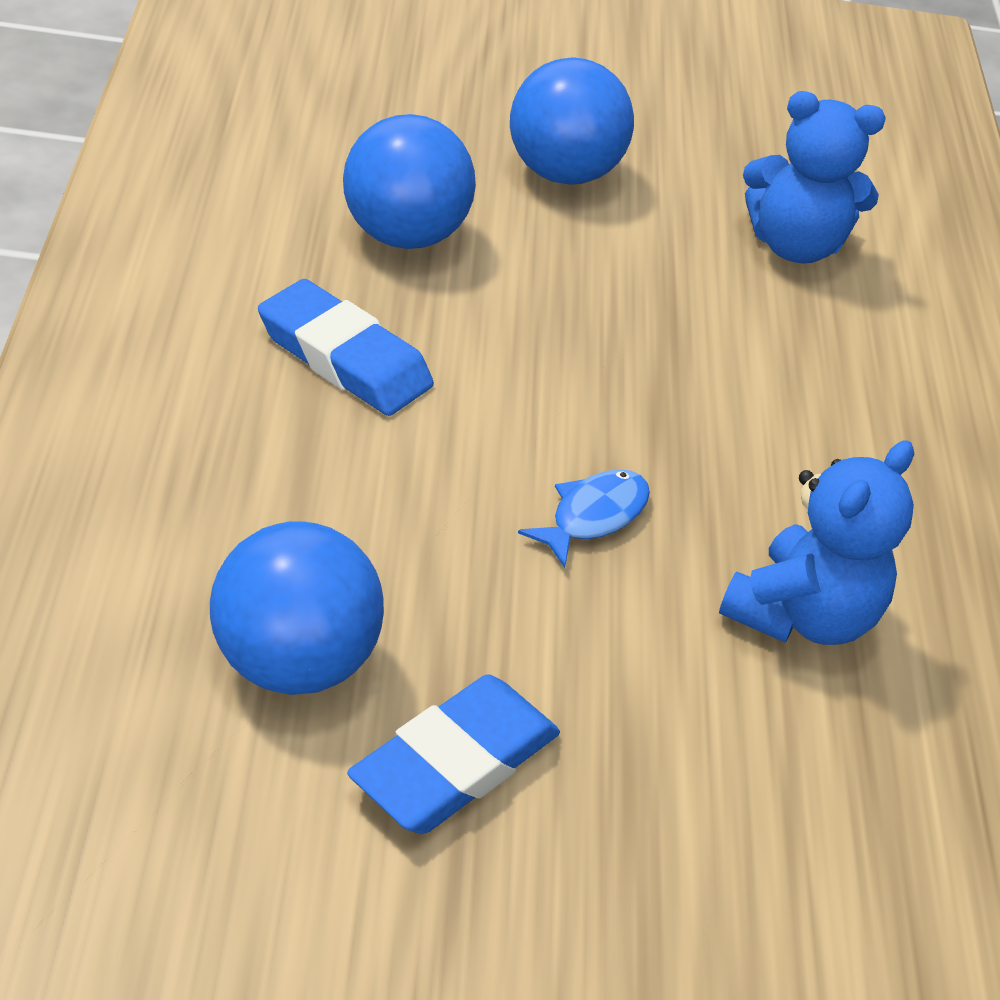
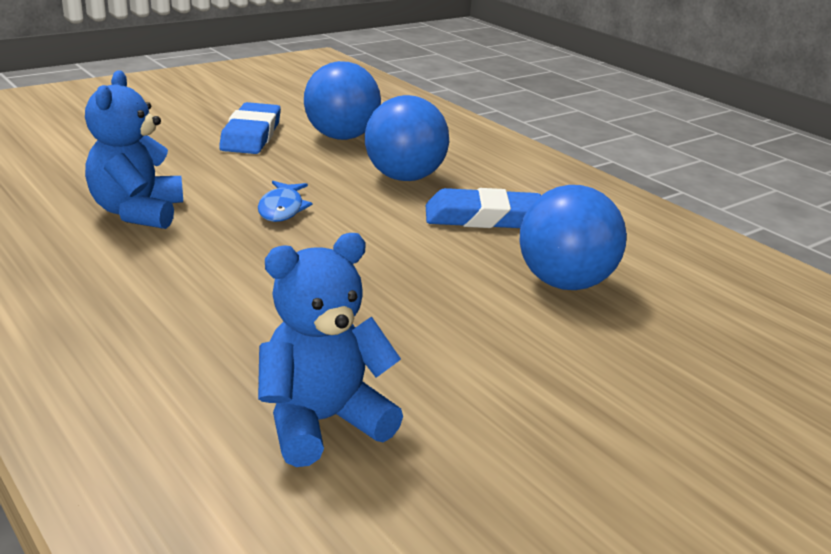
camera: 145 degrees right, 15 degrees down
(562, 173) = (560, 381): blue ball -> blue ball (404, 177)

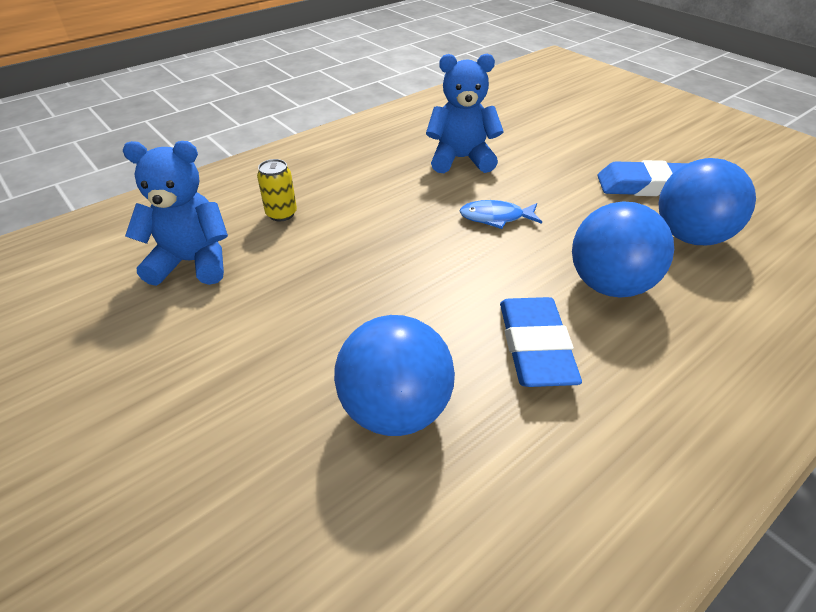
camera: 90 degrees right, 15 degrees up
(217, 347) = (281, 214): none -> yellow can
(322, 422) = (192, 262): blue teddy bear -> blue teddy bear turned 60 degrees counterclockwise

